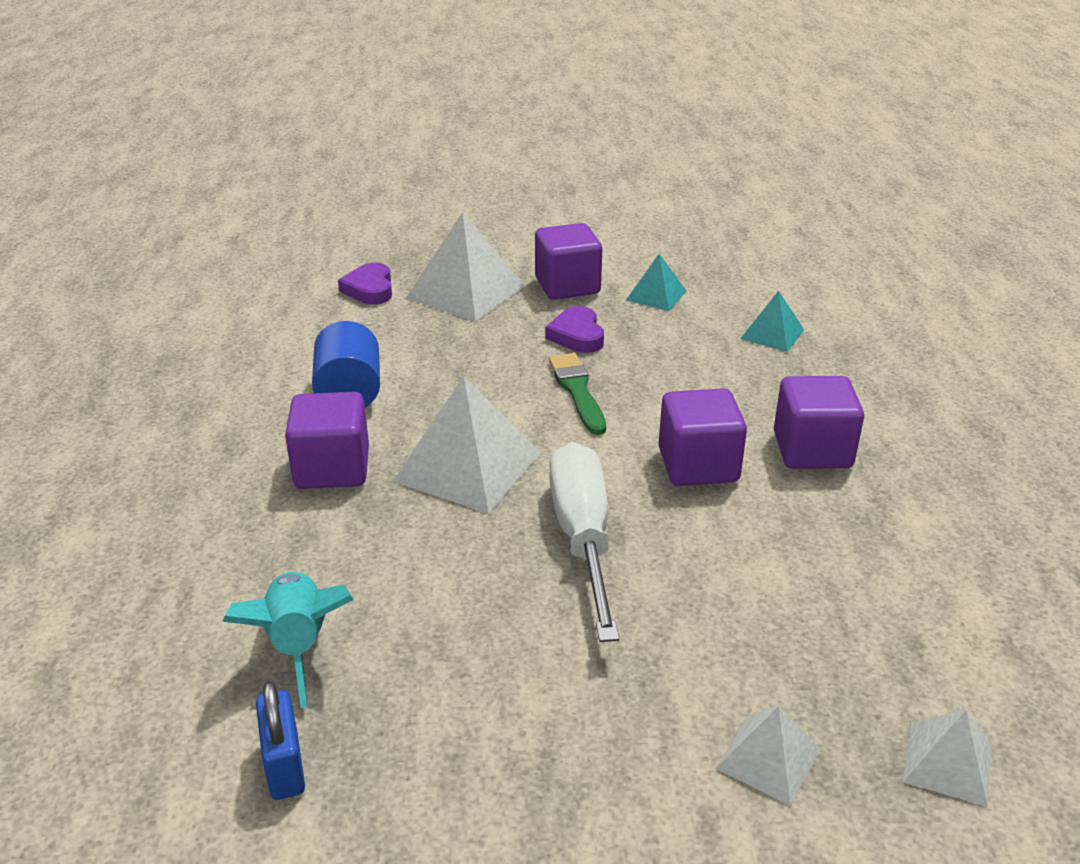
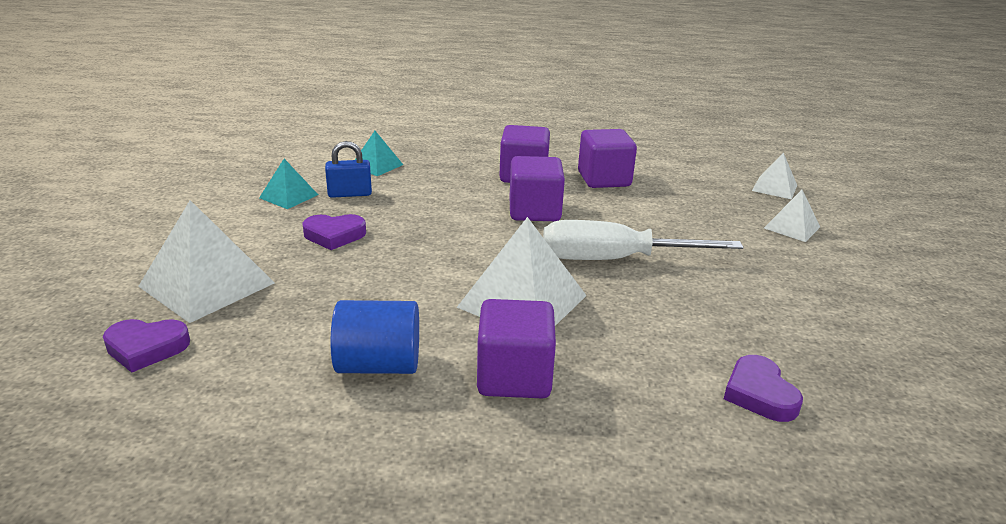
camera: 85 degrees left, 5 degrees down
(284, 765) = (882, 398): blue padlock -> blue padlock (350, 194)
(299, 645) = (759, 394): turquoise rocket -> purple heart
(567, 286) = (240, 231): purple cube -> purple cube (604, 179)
(577, 391) = (424, 243): green brush -> none

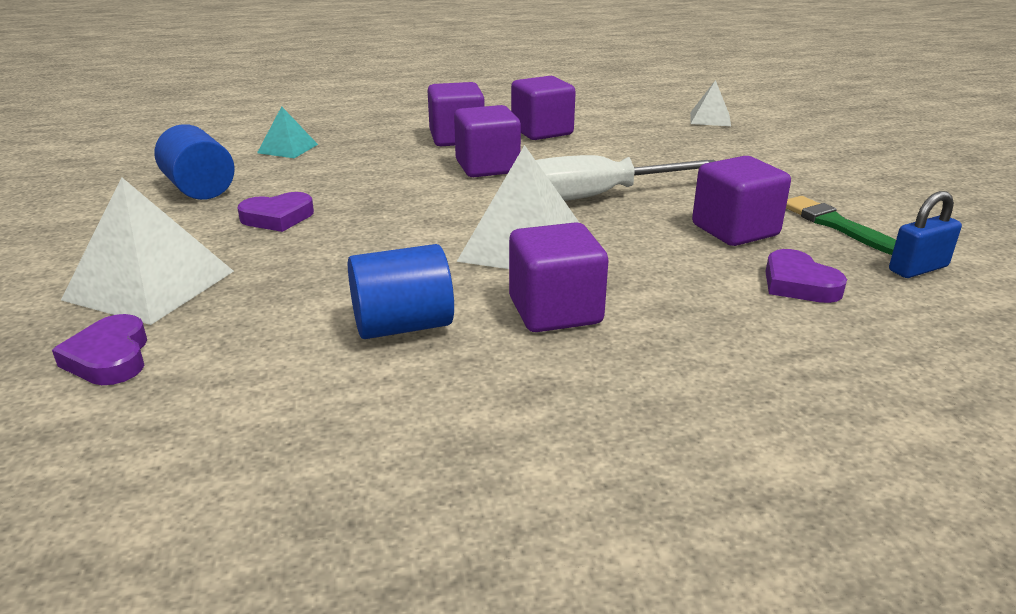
camera: 15 degrees left, 0 degrees up
(146, 348) = (110, 357): purple heart -> purple heart turned 90 degrees clockwise
(289, 196) = (200, 189): turquoise pyramid -> blue cylinder
(350, 194) = (272, 178): blue padlock -> blue padlock (918, 269)
(729, 320) = (735, 230): none -> purple cube
(792, 227) = (745, 148): white pyramid -> none
(836, 333) = (836, 225): none -> green brush

